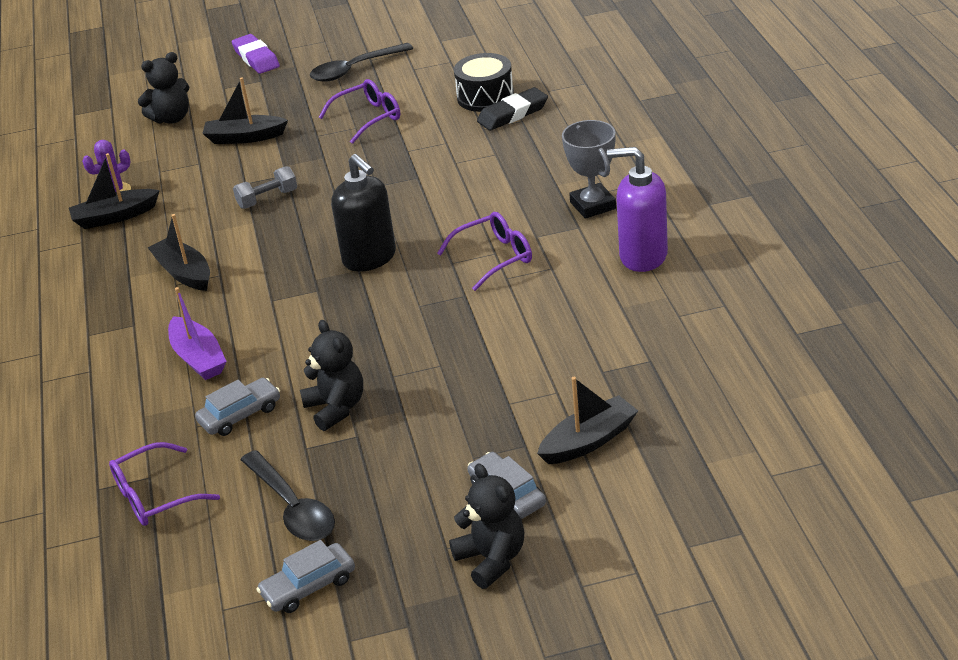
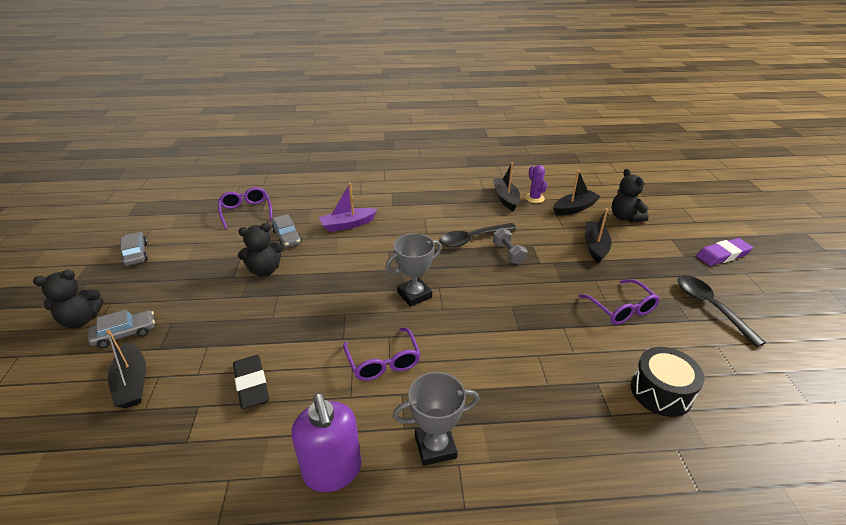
camera: 95 degrees right, 0 degrees up
(184, 273) = (434, 221): black boat -> black boat (574, 208)
(292, 507) = (197, 251): black spoon -> black spoon (472, 239)
(370, 258) = (414, 295): black soap dispenser -> grey trophy
(513, 114) = (624, 409): black eraser -> black eraser (251, 384)
(642, 256) = (332, 471): purple soap dispenser -> purple soap dispenser turned 135 degrees clockwise

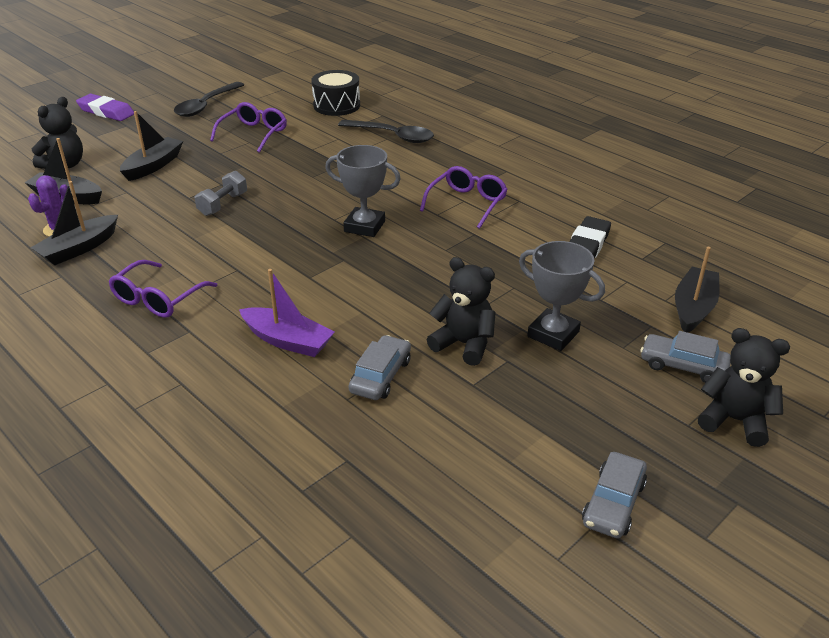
camera: 130 degrees left, 0 degrees up
(246, 211) = (372, 476): purple glasses -> purple glasses (158, 299)
(332, 471) = (575, 179): purple soap dispenser -> none
(435, 447) = (500, 155): grey trophy -> grey trophy (553, 334)
(472, 239) = (216, 234): black spoon -> black spoon (392, 136)
(595, 246) = (153, 166): black boat -> black boat turned 150 degrees clockwise

